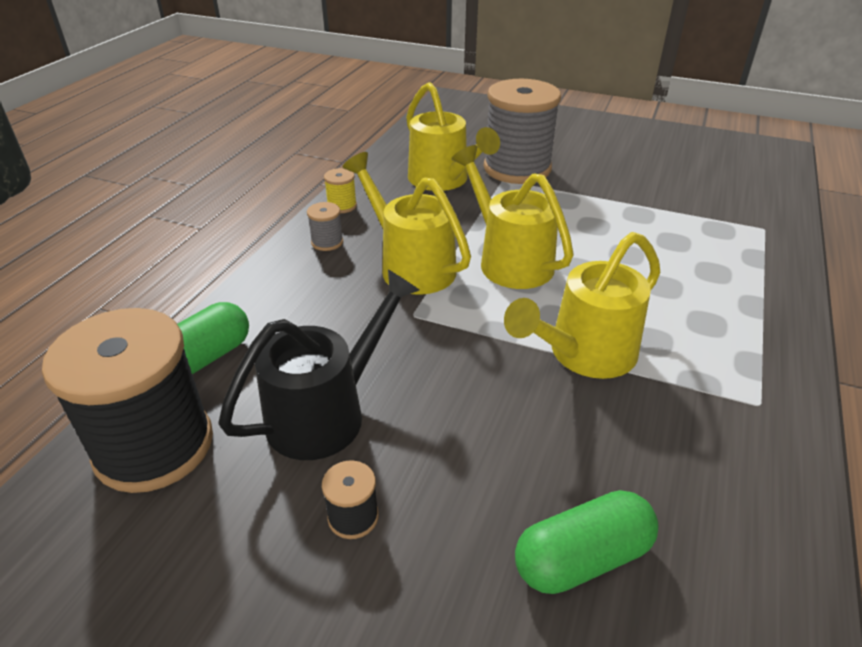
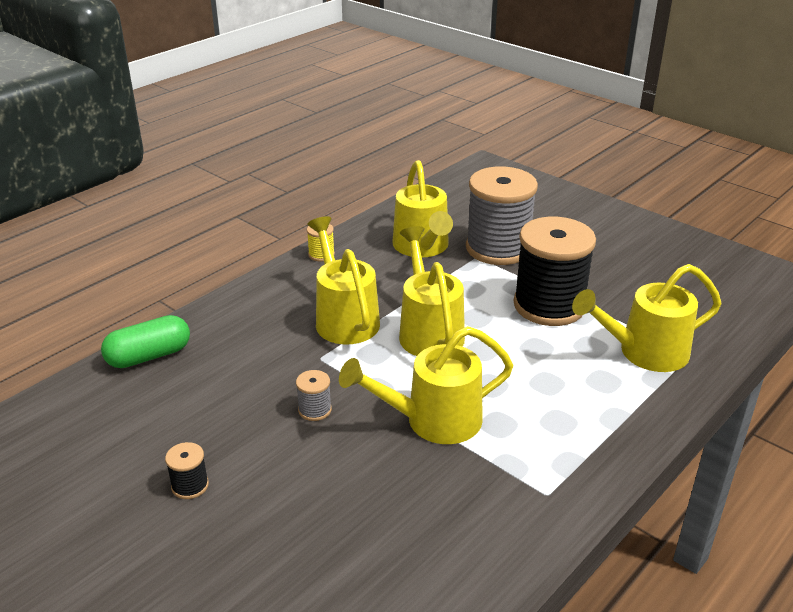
camera: 20 degrees right, 5 degrees down
(154, 446) = (90, 406): black spool -> black spool (549, 305)
(327, 242) = (290, 284): grey spool -> grey spool (315, 410)
(328, 412) = (214, 414): black watering can -> none
(582, 558) = (324, 554): green capsule -> none
(725, 237) = (643, 352): none -> yellow watering can

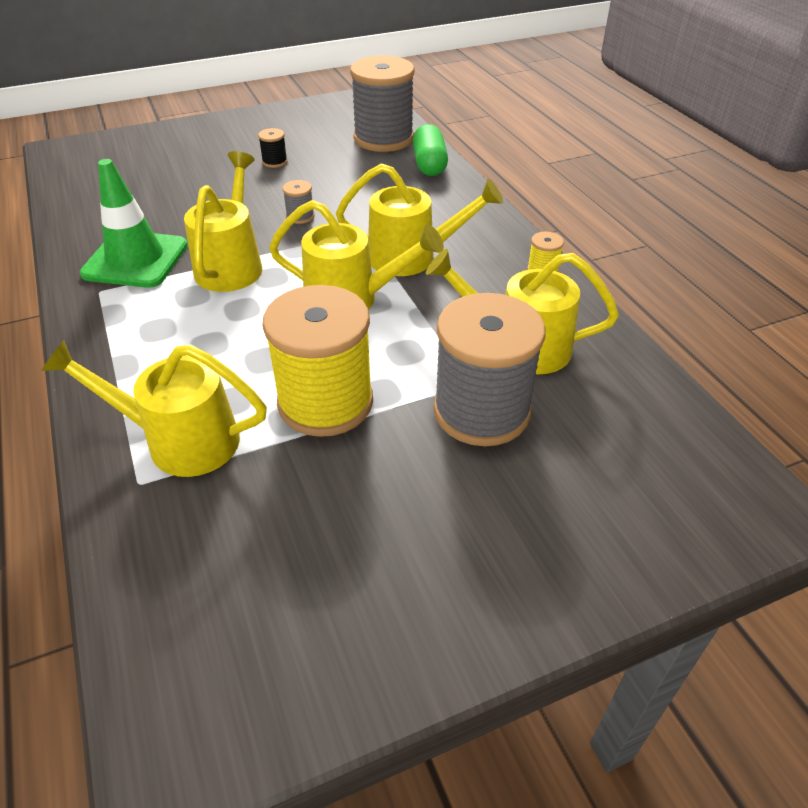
camera: 115 degrees right, 10 degrees up
(86, 411) = (383, 139): none -> grey spool
(478, 498) = (135, 260): none -> green traffic cone
(549, 305) = (325, 402): black spool -> yellow spool
(643, 352) = (179, 440): yellow watering can -> yellow watering can turned 90 degrees counterclockwise

